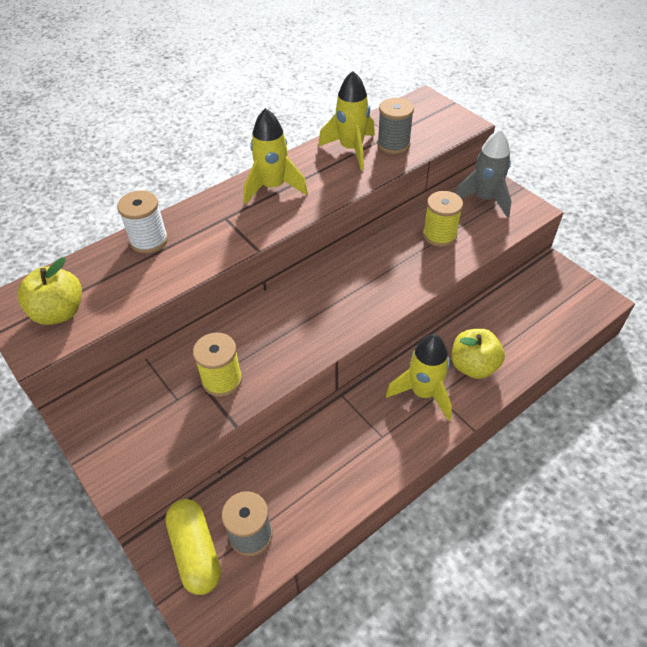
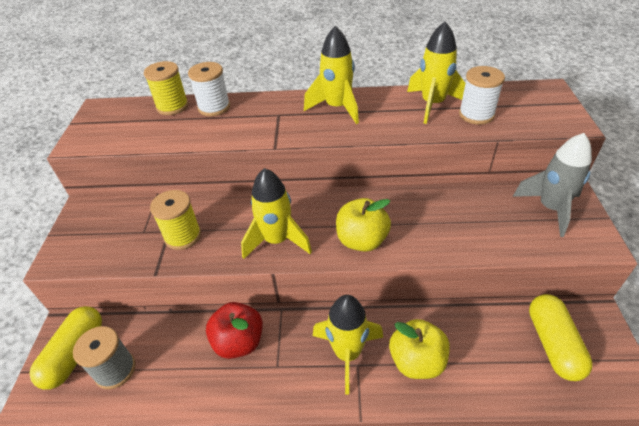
camera: 40 degrees right, 5 degrees down
(59, 312) = (114, 127): yellow apple -> yellow apple (362, 240)
(312, 334) = (277, 240): none -> yellow rocket
(334, 441) = (239, 342): none -> red apple
(393, 144) = (476, 115): grey spool -> white spool
(439, 235) = (470, 218): yellow spool -> yellow spool (172, 106)
(543, 300) = (553, 344): none -> yellow capsule

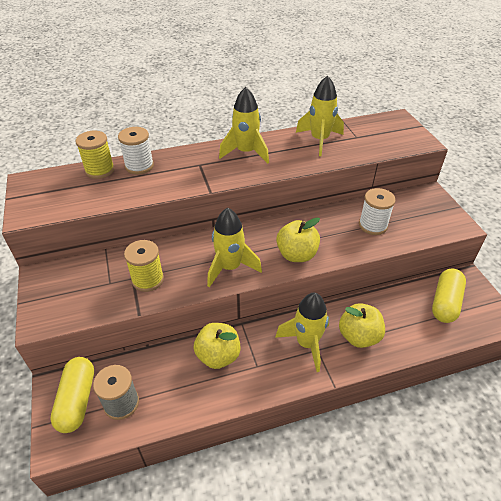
camera: 20 degrees left, 0 degrees up
(239, 342) = (218, 356): red apple -> yellow apple
(476, 115) = (355, 144): white spool -> white spool (373, 225)
(550, 208) = (421, 206): grey rocket -> none
(553, 344) = (445, 302): yellow capsule -> yellow capsule turned 45 degrees clockwise

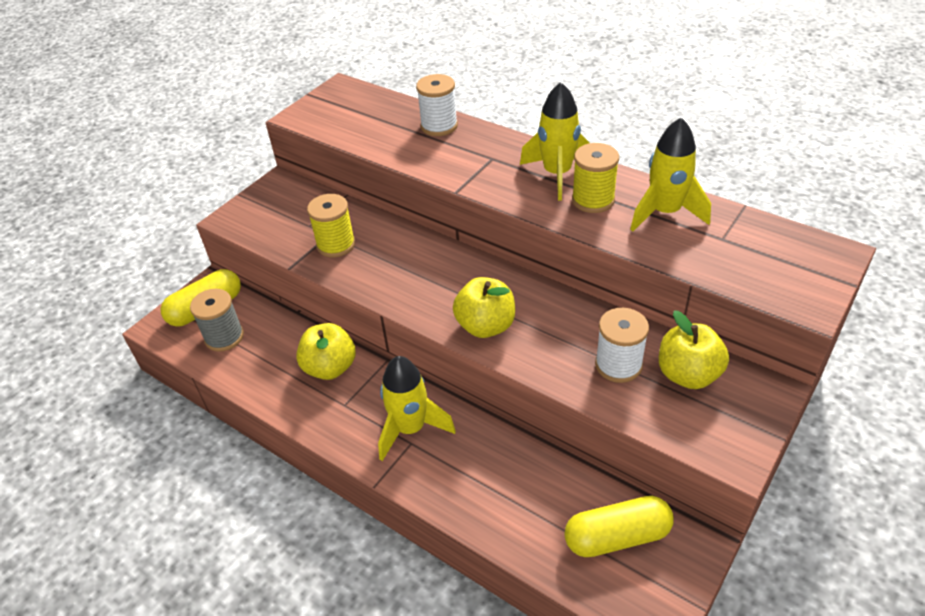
camera: 55 degrees right, 0 degrees up
(100, 170) = (403, 110): yellow spool -> yellow spool (593, 200)
(230, 267) = (409, 287): yellow rocket -> none
(359, 336) = (465, 471): yellow apple -> yellow apple (688, 374)

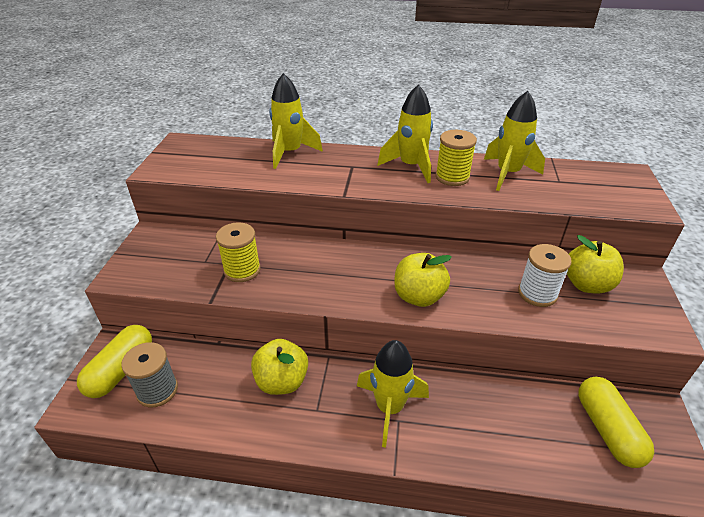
camera: 30 degrees left, 5 degrees down
(439, 126) = (290, 153): white spool -> yellow rocket
(617, 537) = (607, 429): yellow capsule -> yellow capsule turned 60 degrees counterclockwise

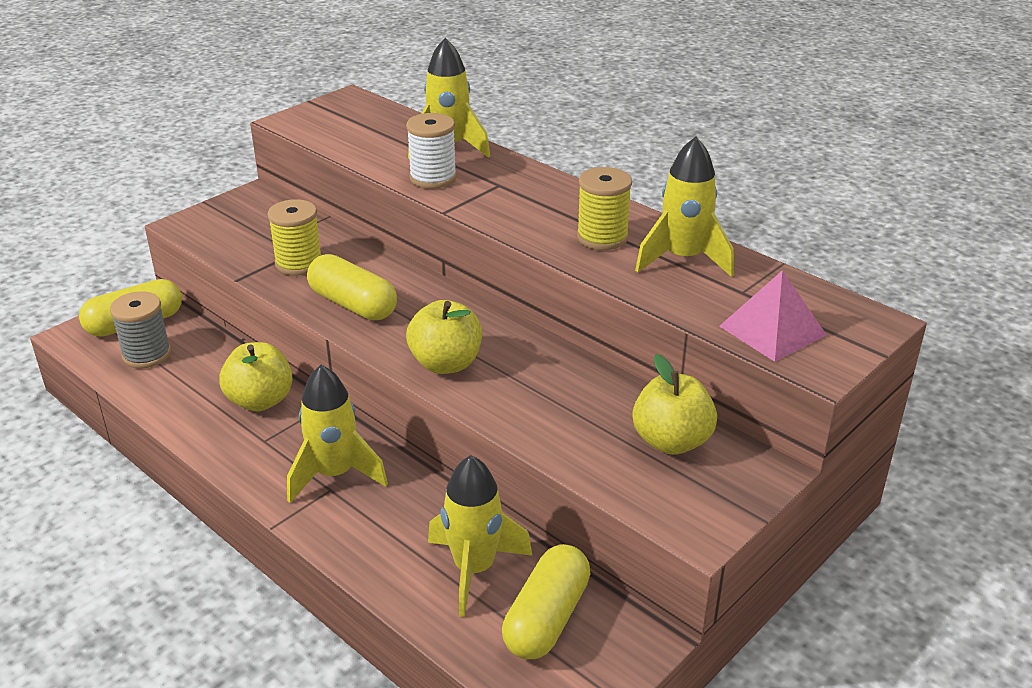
camera: 35 degrees right, 5 degrees down
(314, 283) = (353, 304): none -> yellow capsule
(411, 166) = (569, 208): yellow rocket -> yellow rocket (474, 569)
(537, 293) = (590, 421): white spool -> white spool (433, 178)
(603, 196) = (772, 330): none -> pink pyramid

